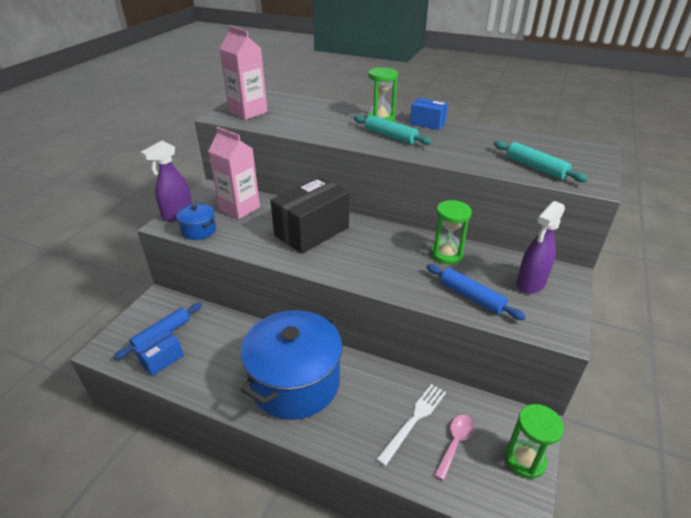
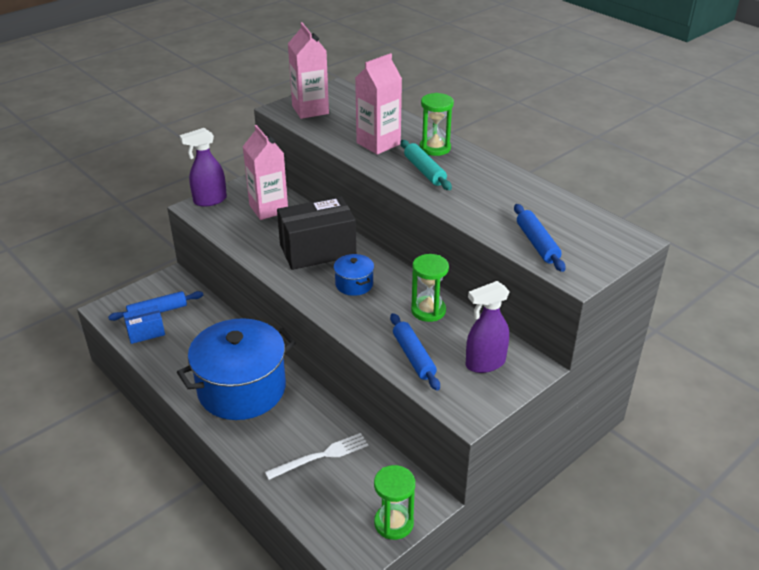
camera: 25 degrees right, 0 degrees up
(199, 230) = (218, 221): blue pot -> blue pot (354, 284)
(331, 125) = (378, 143): none -> pink carton
(427, 123) = (480, 164): blue box -> none
(455, 443) = (342, 487): pink spoon -> none
(535, 168) = (537, 243): turquoise rolling pin -> blue rolling pin

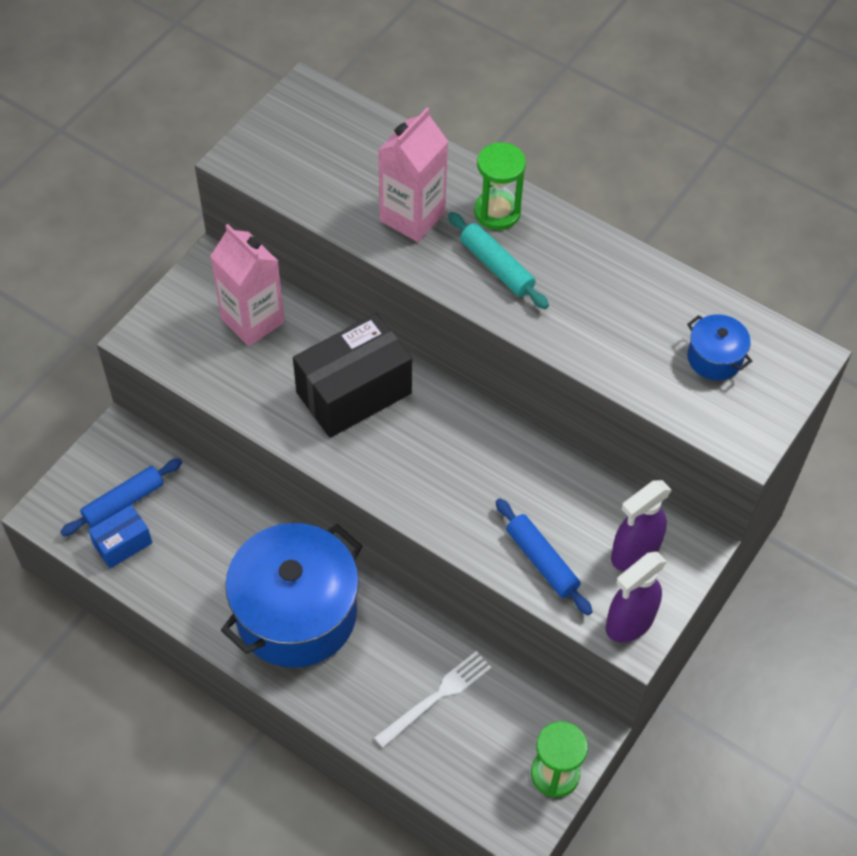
camera: 15 degrees left, 20 degrees up
(209, 200) = (157, 319): purple spray bottle -> purple spray bottle (629, 622)
(310, 110) = (284, 153): pink carton -> none
(354, 284) = (425, 448): blue pot -> blue pot (714, 358)
(428, 310) = (539, 476): green hourglass -> none
(537, 243) = (685, 389): blue rolling pin -> none

